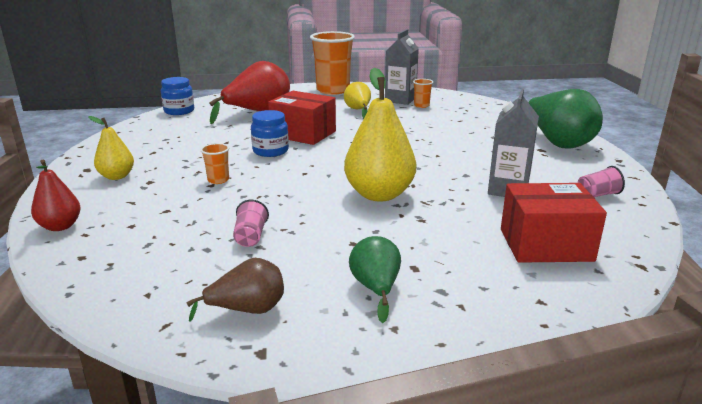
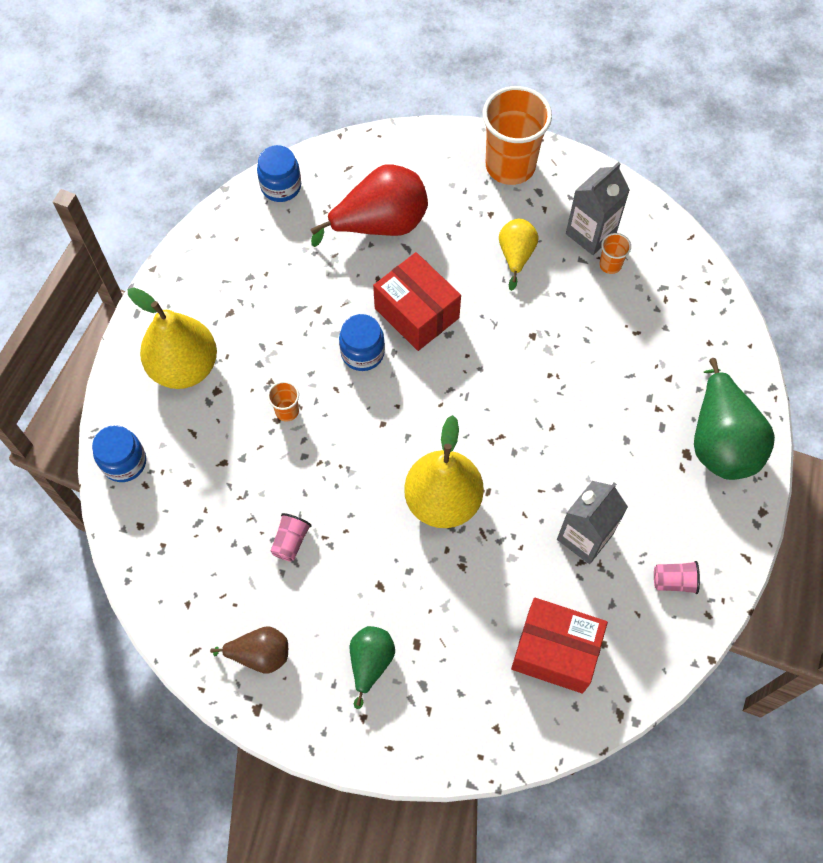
camera: 20 degrees right, 40 degrees up
(60, 226) = (124, 462): red pear -> blue jar
(117, 176) = (184, 367): yellow pear -> yellow pear, size x1.80

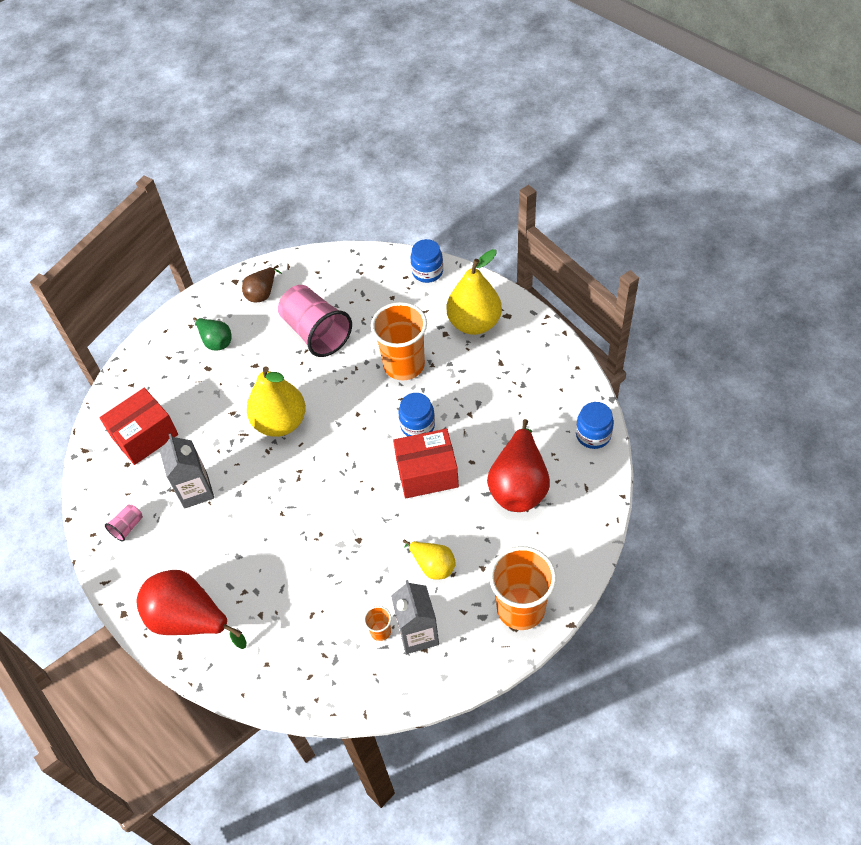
camera: 125 degrees right, 10 degrees down
(287, 411) = (404, 365): orange cup -> orange cup, size x2.33
(291, 541) = (316, 333): pink cup -> pink cup, size x2.33
(720, 441) = (189, 619): green pear -> red pear

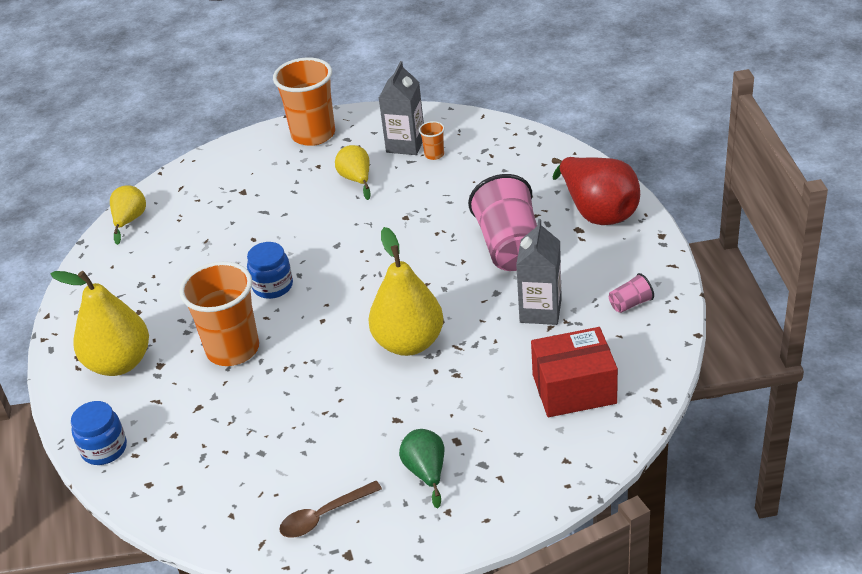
camera: 150 degrees left, 15 degrees down
(262, 293) = (323, 516): brown pear -> brown spoon
(316, 333) = (297, 428): pink cup -> pink cup (509, 246)
(427, 473) = (301, 244): red box -> none
(519, 485) = (232, 208): red pear -> none
(593, 435) = (130, 220): blue jar -> yellow pear

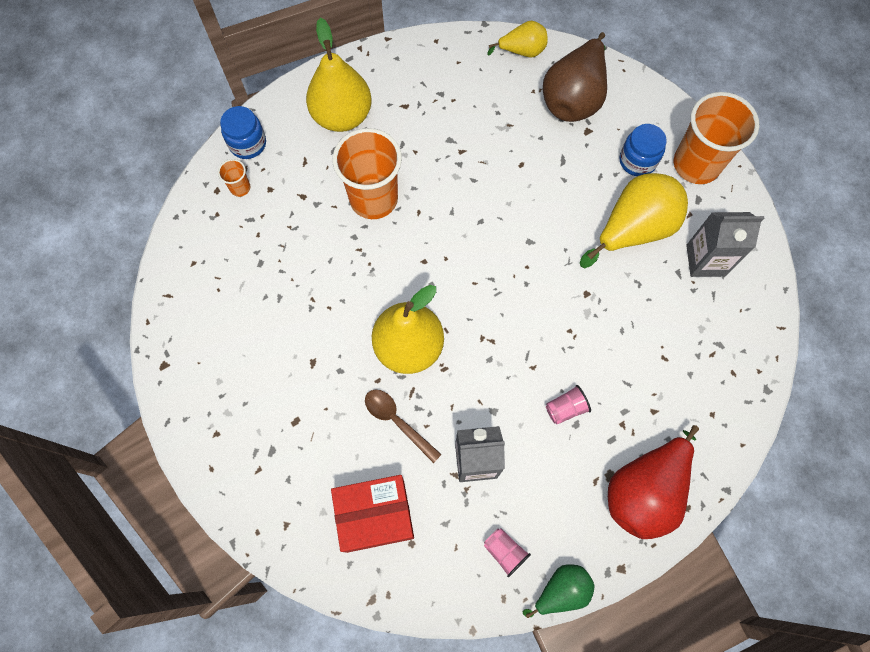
camera: 70 degrees right, 30 degrees up
(203, 195) = (573, 98): none -> brown pear
(273, 286) = (460, 204): blue jar -> blue jar (637, 161)
(323, 516) = (200, 334): brown spoon -> brown spoon (397, 421)
(356, 179) = (633, 229): yellow pear -> yellow pear, size x1.80
(426, 472) = (256, 404): green pear -> green pear (561, 590)
(434, 154) = (696, 294): orange cup -> orange cup (240, 188)
(509, 246) = (565, 408): pink cup -> pink cup, size x0.43
(574, 389) = (375, 515): red box -> red box turned 75 degrees counterclockwise

